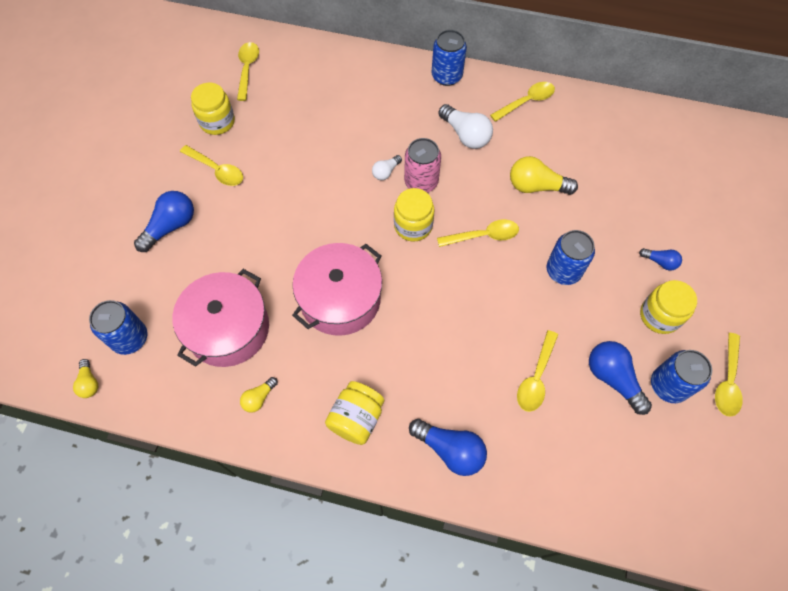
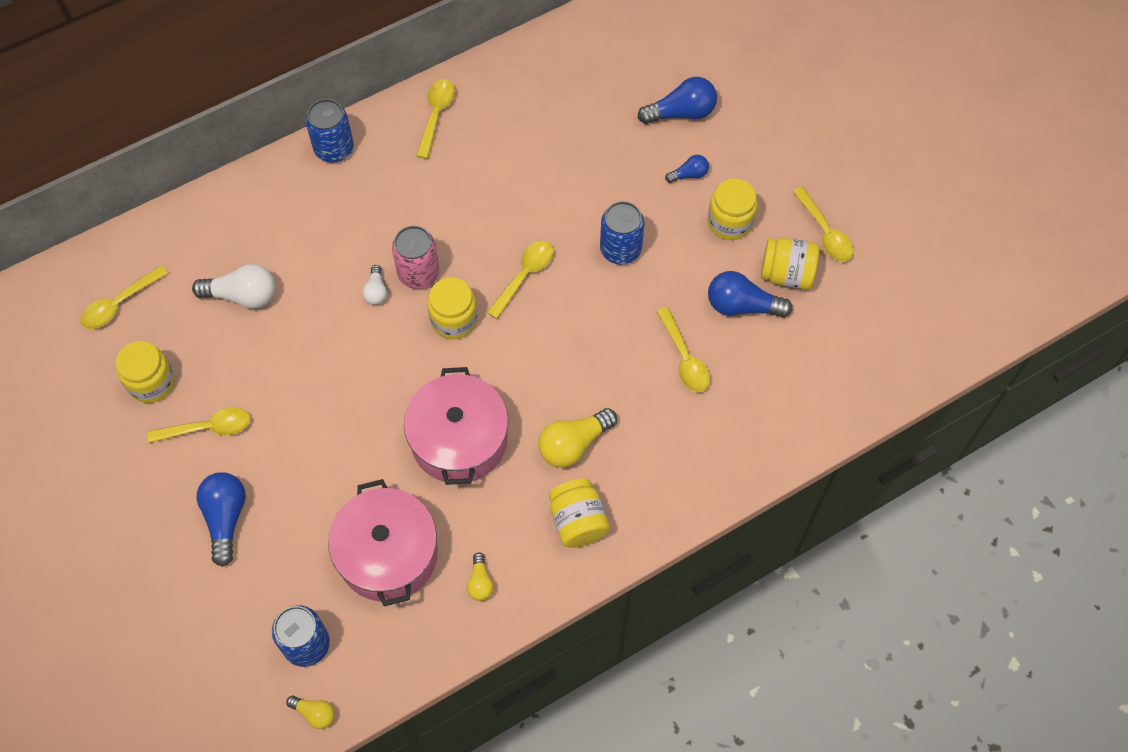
camera: 45 degrees left, 0 degrees up
(247, 69) = (119, 304): yellow spoon -> yellow spoon turned 90 degrees counterclockwise
(450, 450) = (675, 475): blue light bulb -> blue light bulb (681, 113)
(465, 135) = (413, 194): white light bulb -> white light bulb (243, 295)
(536, 186) = (525, 191): yellow light bulb -> yellow light bulb (573, 444)
(668, 385) = (786, 274): blue can -> yellow jar

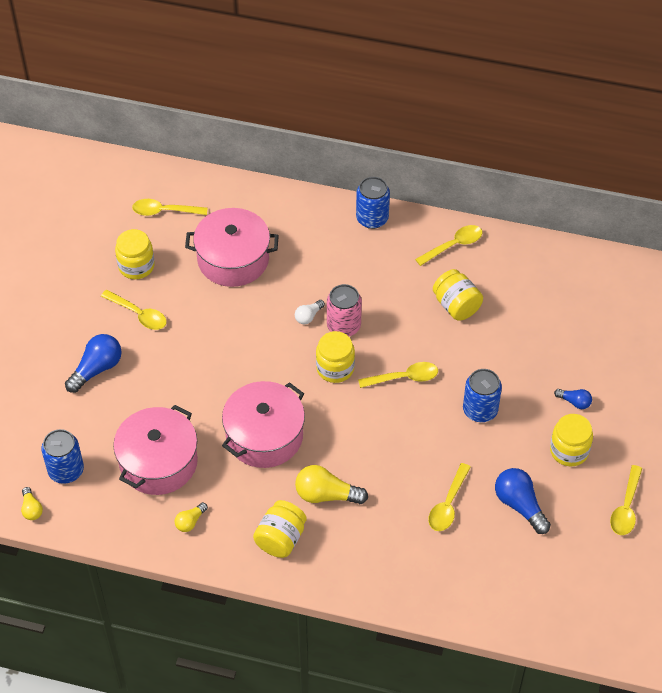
camera: 45 degrees right, 10 degrees down
(243, 295) = (233, 259): white light bulb -> pink pot
(681, 113) = (612, 362): blue light bulb -> none
(786, 274) = (571, 511): yellow jar -> yellow jar (456, 306)

